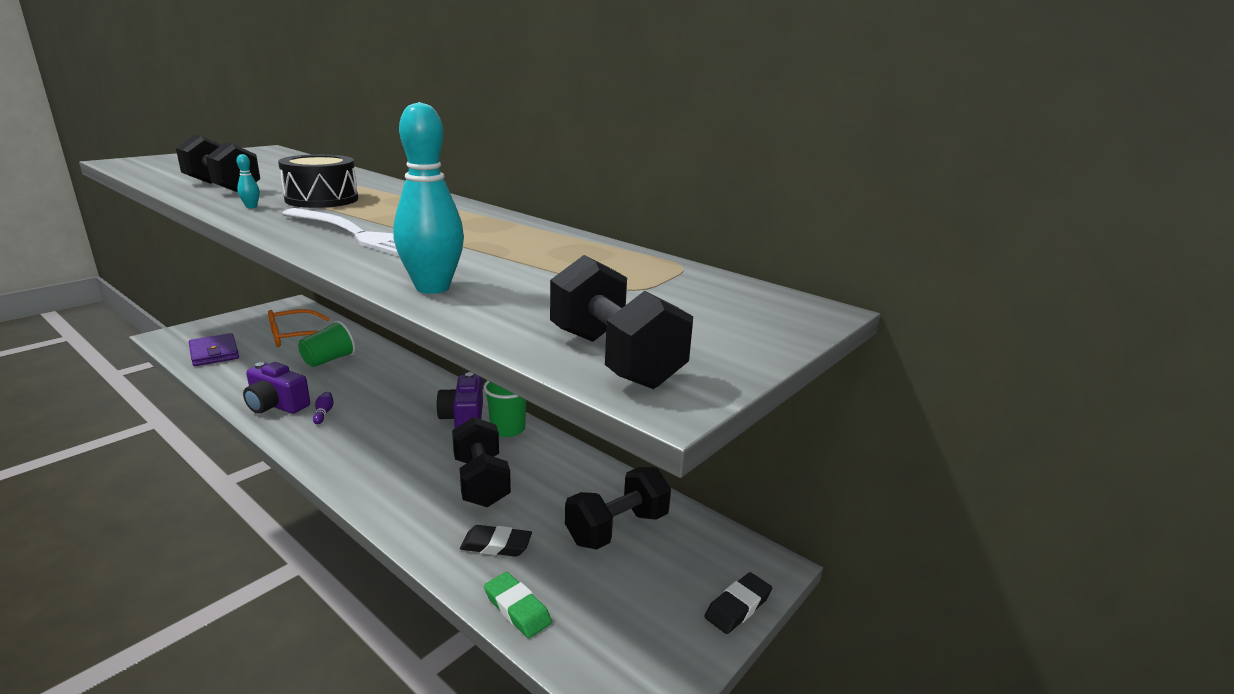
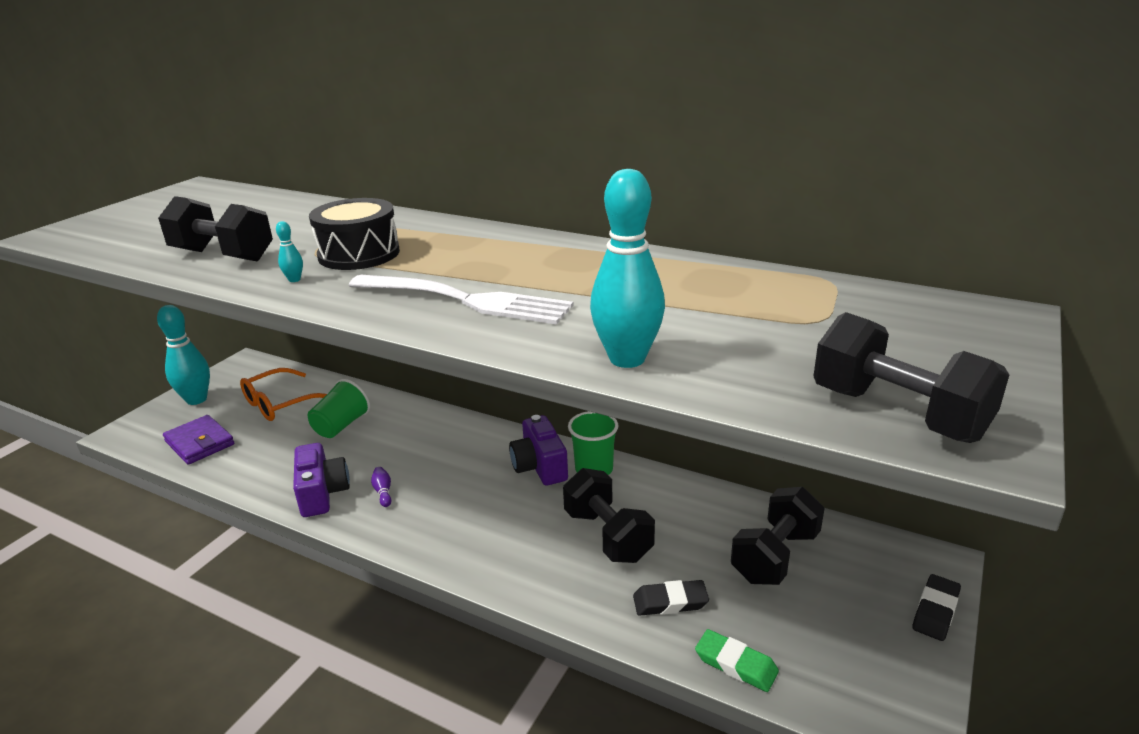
camera: 10 degrees left, 5 degrees up
(236, 323) = (196, 399): none -> turquoise bowling pin
(276, 405) = (322, 493): purple camera -> purple camera turned 120 degrees counterclockwise

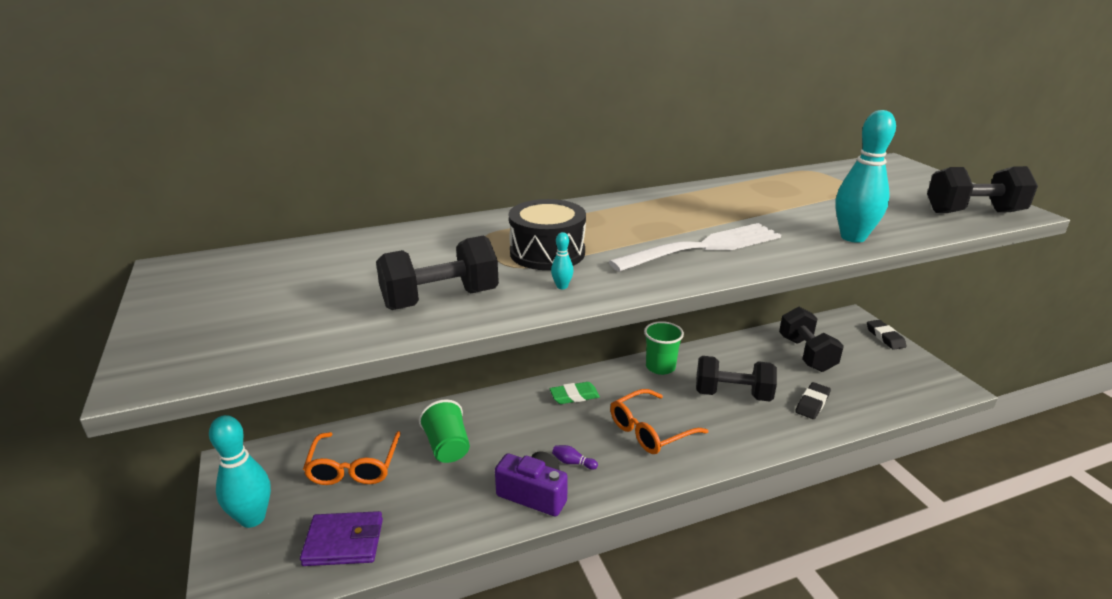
camera: 50 degrees left, 0 degrees up
(477, 511) = (649, 431): none -> orange glasses
(539, 466) = (631, 384): purple camera -> none
(736, 664) = (877, 408): green eraser -> green eraser (574, 396)

